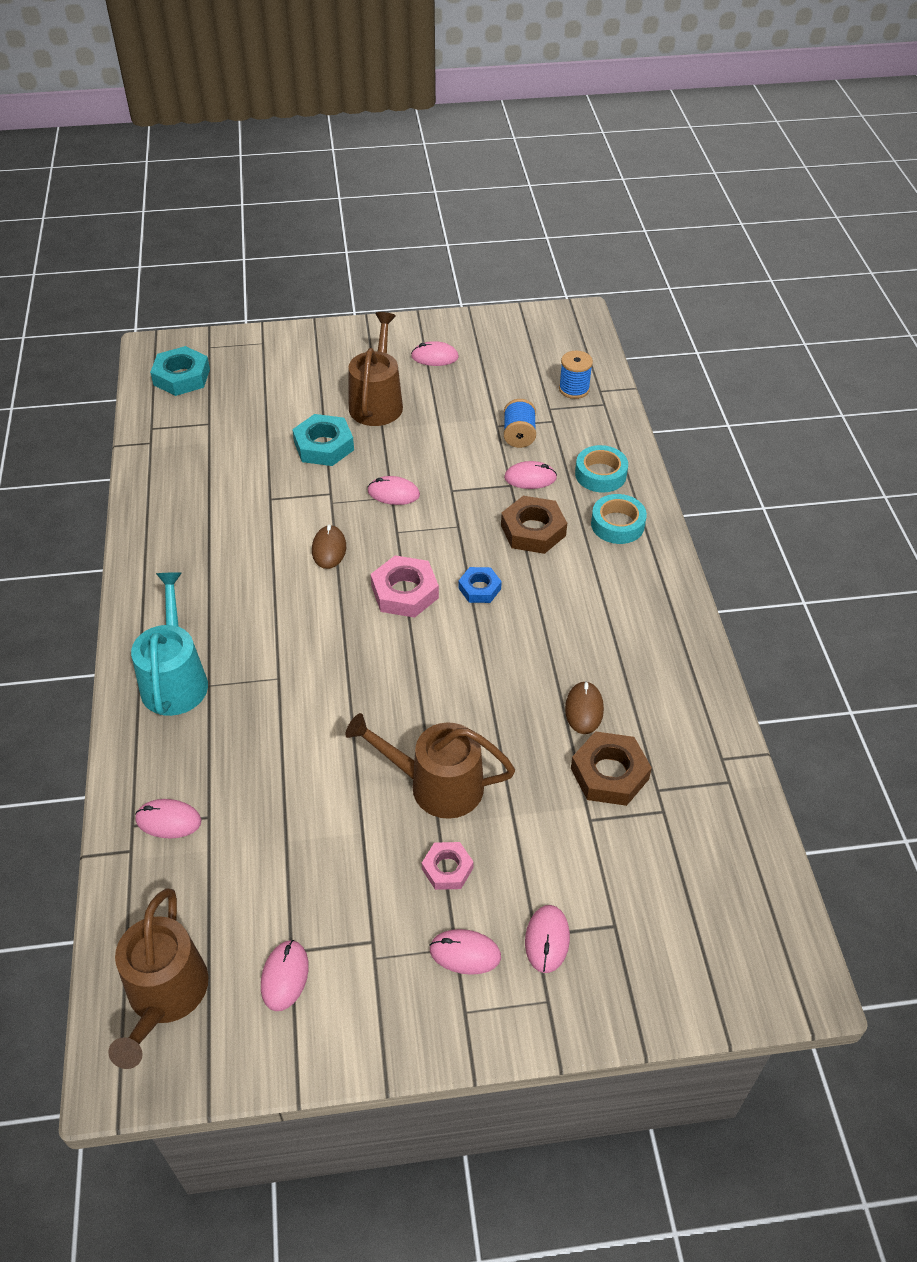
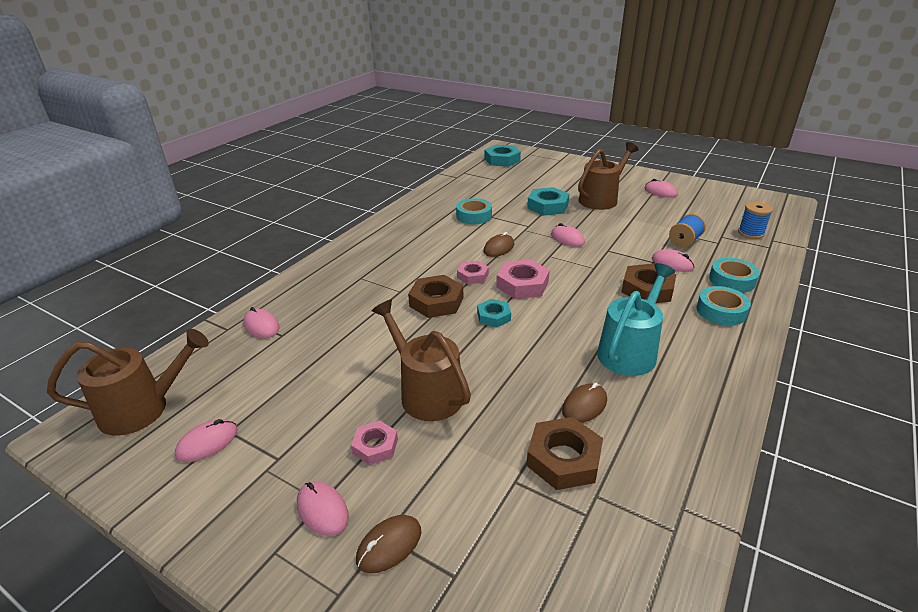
camera: 40 degrees right, 15 degrees down
(165, 996) = (143, 409): brown watering can -> brown watering can turned 150 degrees counterclockwise
(175, 679) = (347, 268): turquoise watering can -> turquoise watering can (630, 351)
(247, 508) = (474, 216): none -> turquoise tape
(335, 669) = (436, 302): none -> brown nut
(339, 609) = (472, 276): none -> pink nut
(414, 654) = (493, 316): none -> turquoise nut
(479, 588) = (575, 303): blue nut -> none
(547, 940) = (389, 545): pink mouse -> brown mouse

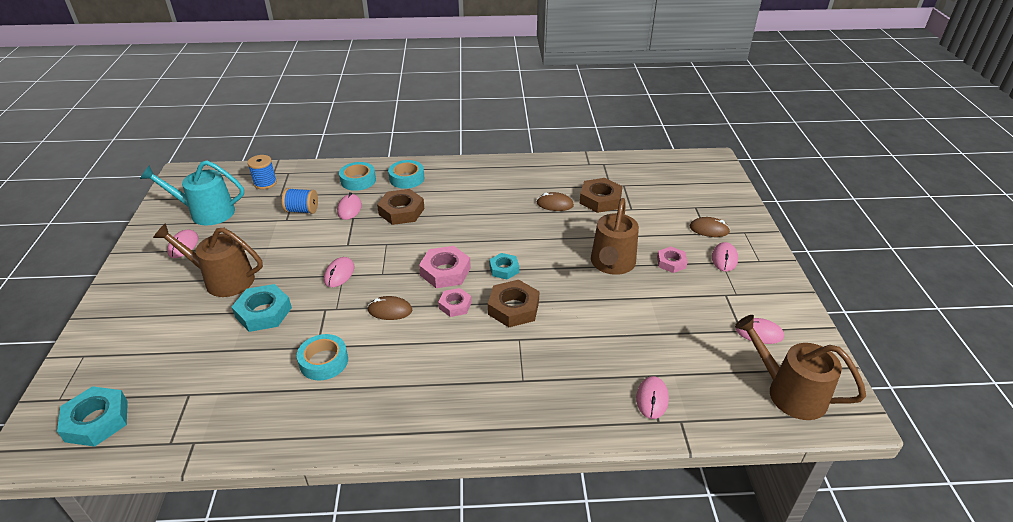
camera: 125 degrees left, 5 degrees up
(630, 351) = (487, 201): turquoise watering can -> turquoise watering can (206, 212)

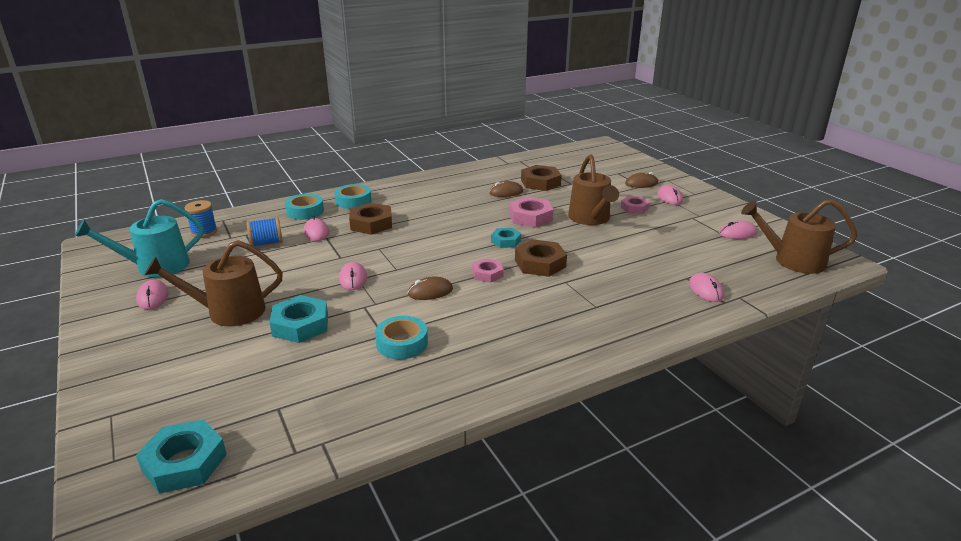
camera: 25 degrees left, 10 degrees down
(445, 271) = (455, 254): pink nut -> pink nut (530, 217)

